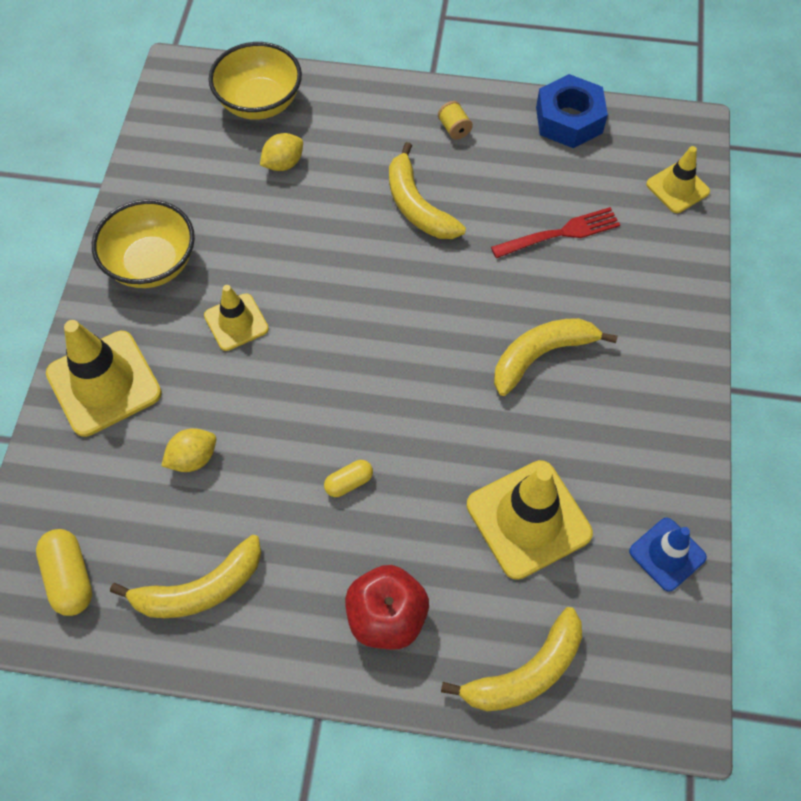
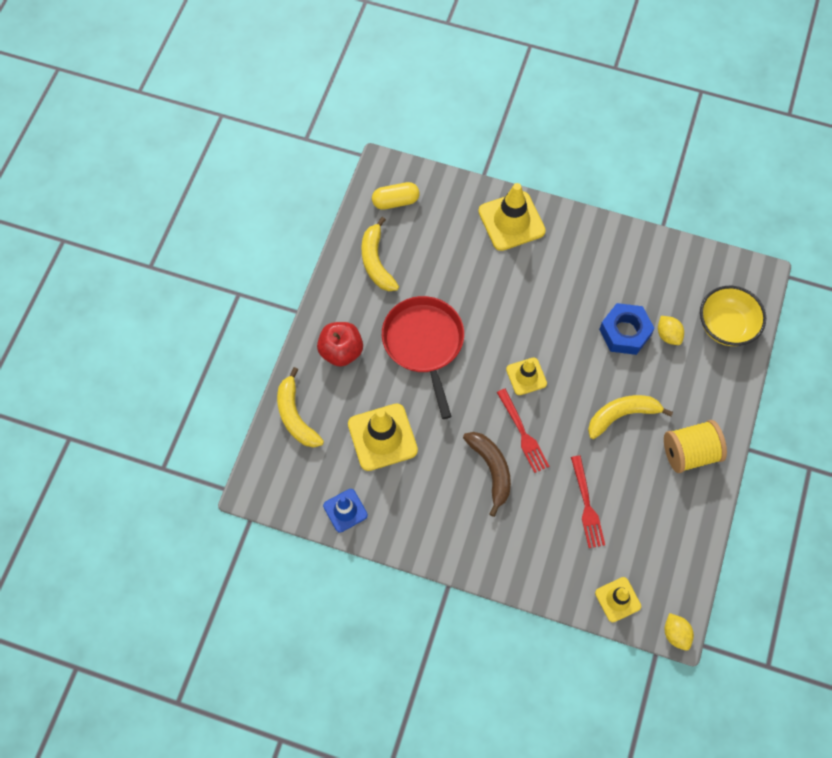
camera: 100 degrees right, 5 degrees up
(152, 264) = (594, 251): yellow bowl -> none
(193, 458) = (454, 264): yellow lemon -> yellow lemon (676, 634)
(236, 322) = (543, 294): yellow traffic cone -> yellow traffic cone (526, 376)
(349, 483) = (424, 343): yellow capsule -> red pan
(454, 129) = (690, 453): yellow spool -> yellow spool, size x2.28
(473, 322) = (523, 433): none -> red fork
(541, 356) = (491, 470): yellow banana -> brown banana
(569, 120) = (691, 537): blue nut -> blue nut (624, 332)

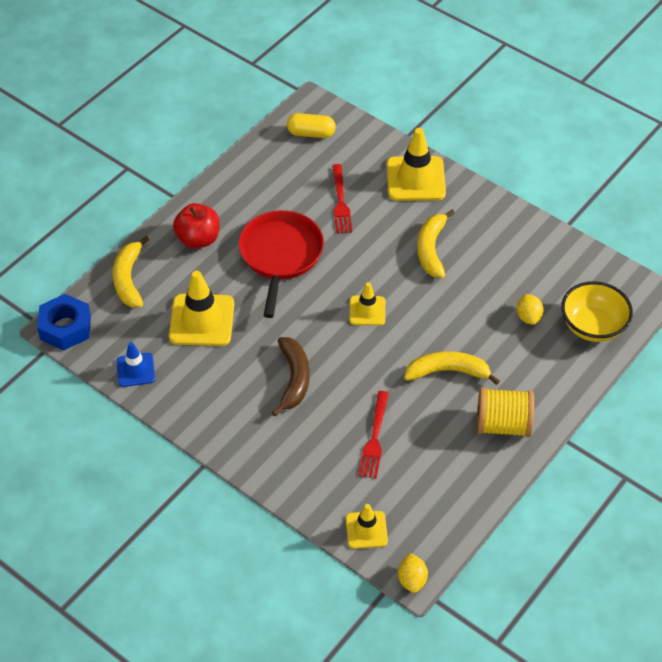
camera: 20 degrees right, 15 degrees down
(376, 262) = (268, 176): yellow banana -> yellow banana (431, 249)
(523, 433) = (340, 357): red fork -> red fork (340, 202)
(624, 332) = (484, 302): blue nut -> blue nut (65, 327)

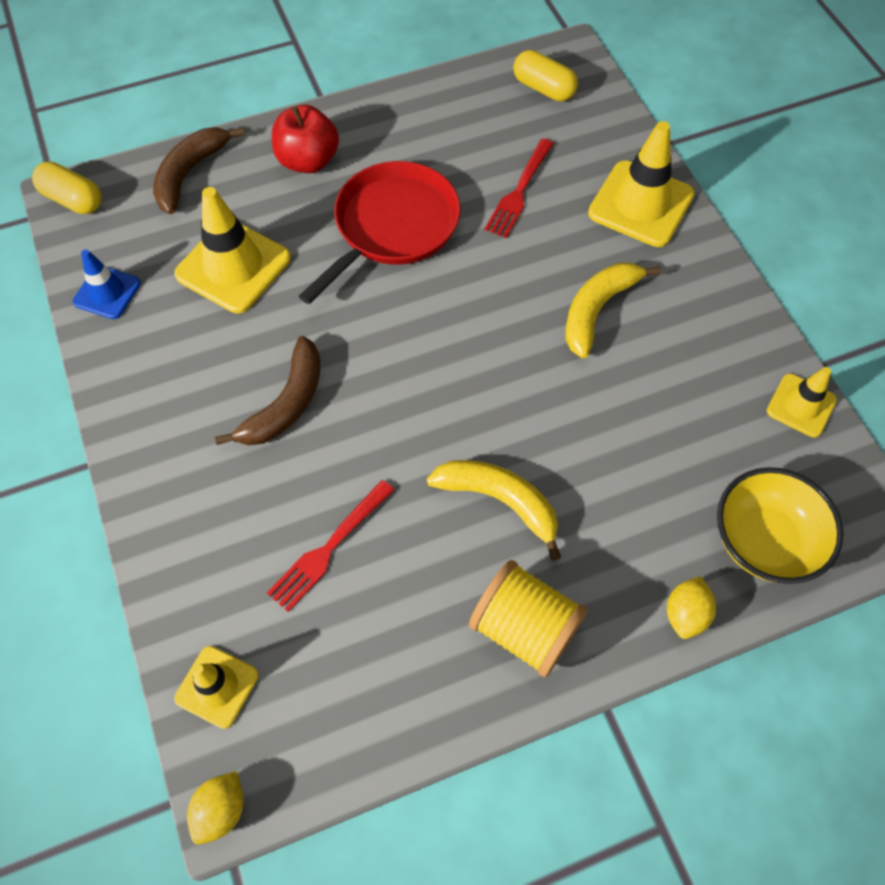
camera: 30 degrees right, 10 degrees up
(65, 327) = (73, 200): blue nut -> yellow capsule
(129, 279) = (190, 174): yellow banana -> brown banana
(367, 311) = (450, 355): yellow traffic cone -> yellow traffic cone (801, 405)
(528, 317) = (673, 477): yellow lemon -> yellow lemon (685, 614)

